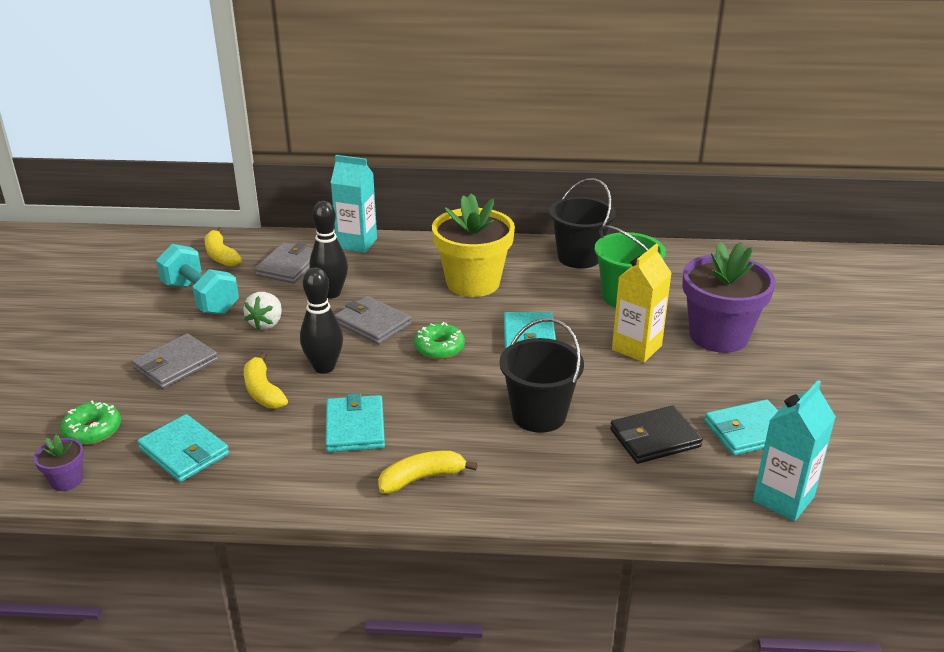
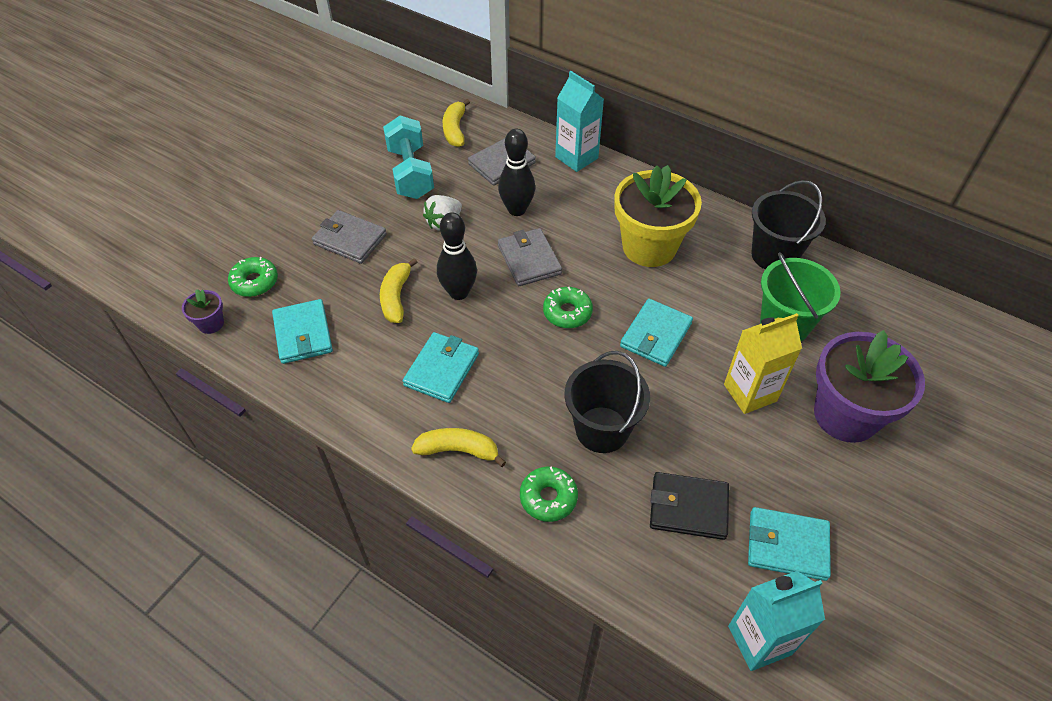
camera: 30 degrees right, 20 degrees up
(176, 365) = (350, 239): grey wallet -> grey wallet turned 45 degrees clockwise
(533, 479) = (548, 498): none -> green donut

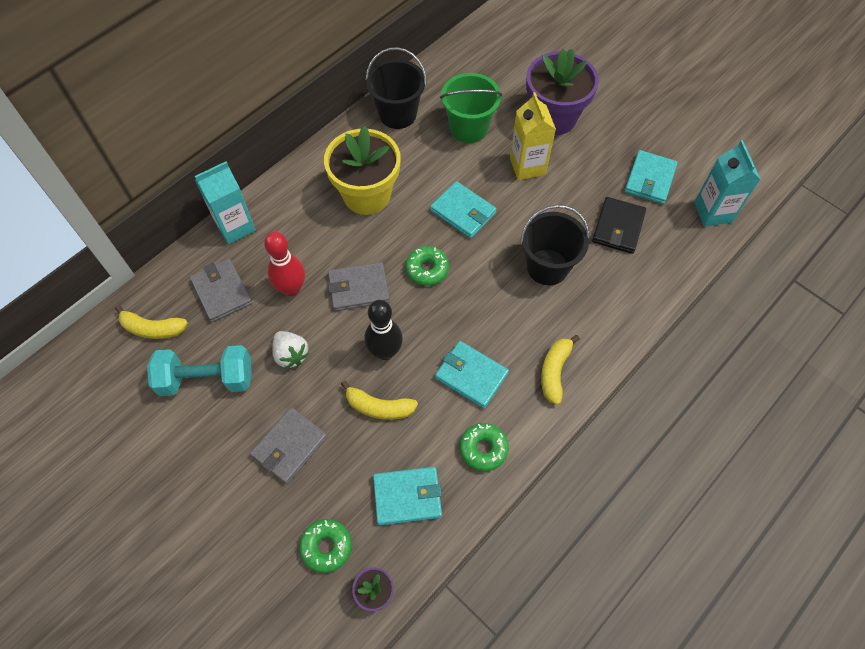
camera: 80 degrees left, 10 degrees up
(517, 210) = (291, 288): black bowling pin -> red bowling pin
(548, 498) = (603, 314): green donut -> green donut (483, 449)

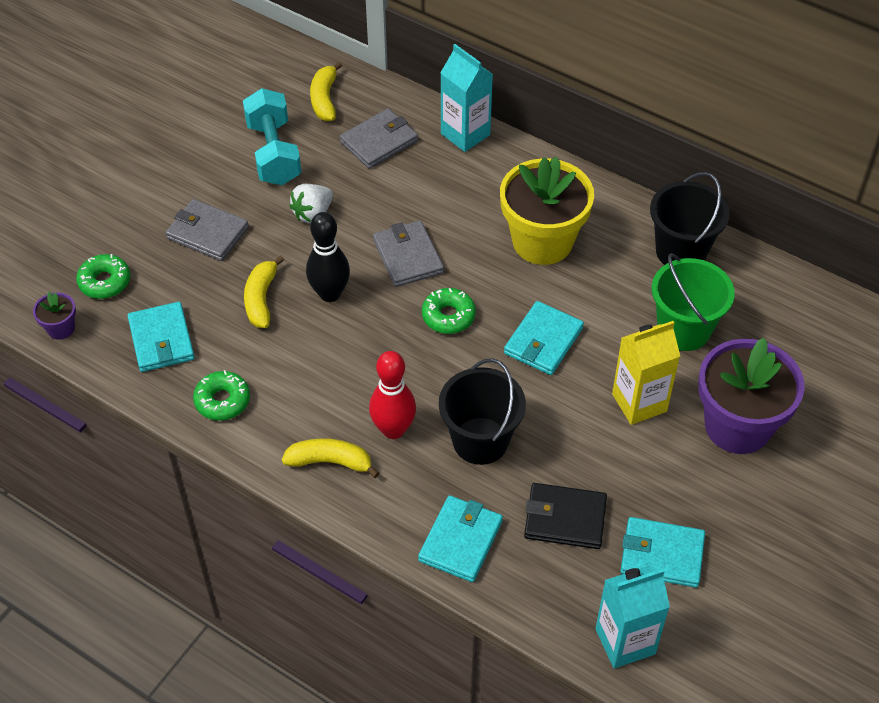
camera: 80 degrees right, 10 degrees down
(291, 288) = (395, 198): red bowling pin -> red bowling pin (393, 429)
(471, 376) = (312, 378): turquoise wallet -> turquoise wallet (460, 541)

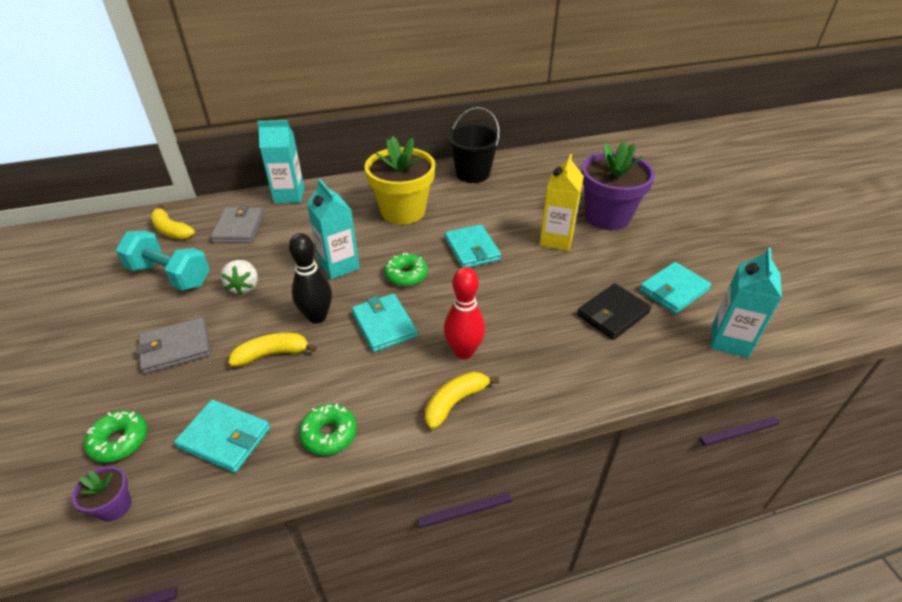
camera: 50 degrees left, 10 degrees down
(261, 299) = (272, 354): yellow banana -> yellow banana turned 120 degrees clockwise
(408, 256) = (339, 266): grey wallet -> turquoise carton
(460, 541) = (588, 372): turquoise wallet -> turquoise wallet (384, 325)
(480, 441) = (516, 316): black bucket -> none
(683, 329) = (524, 199): green bucket -> none

